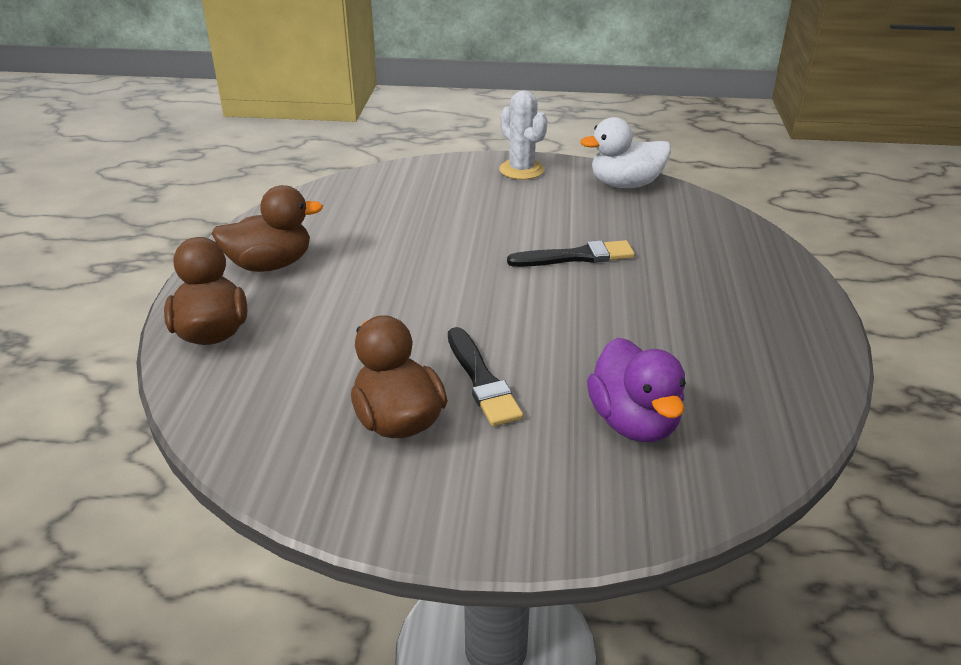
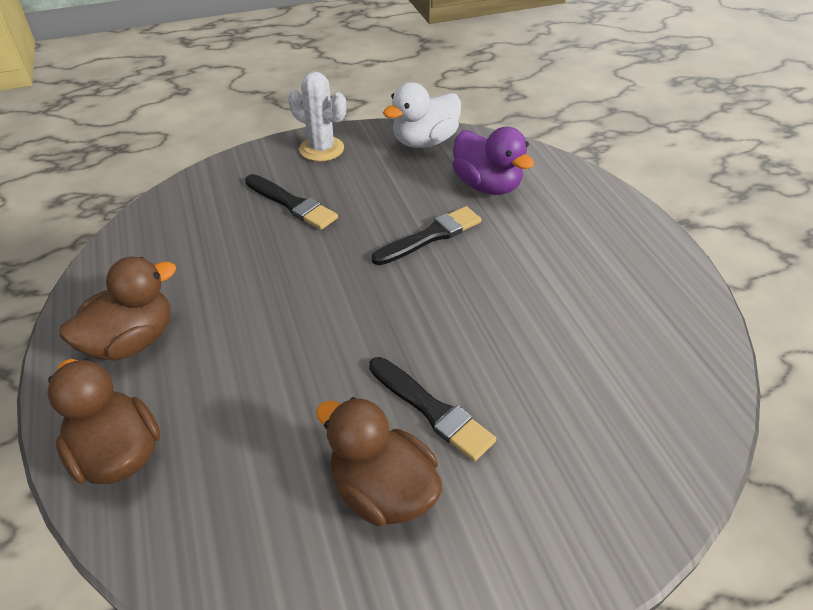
camera: 25 degrees left, 10 degrees up
(465, 204) = (292, 204): none -> black brush
(634, 422) = (588, 406): purple duck -> purple duck (487, 185)

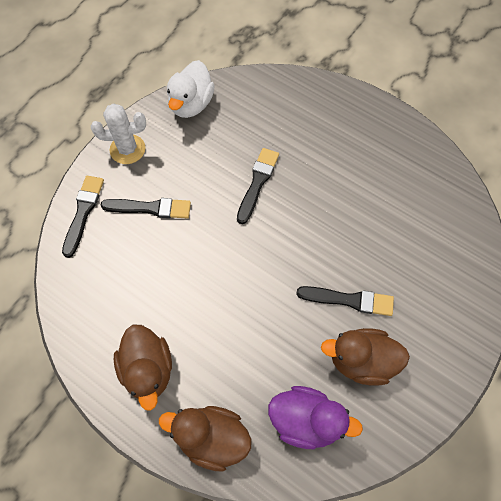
camera: 35 degrees left, 20 degrees up
(131, 341) = (148, 370): brown duck -> brown duck turned 150 degrees clockwise
(225, 177) = (83, 212): none -> black brush
(487, 185) = (259, 121): purple duck -> purple duck (306, 420)

